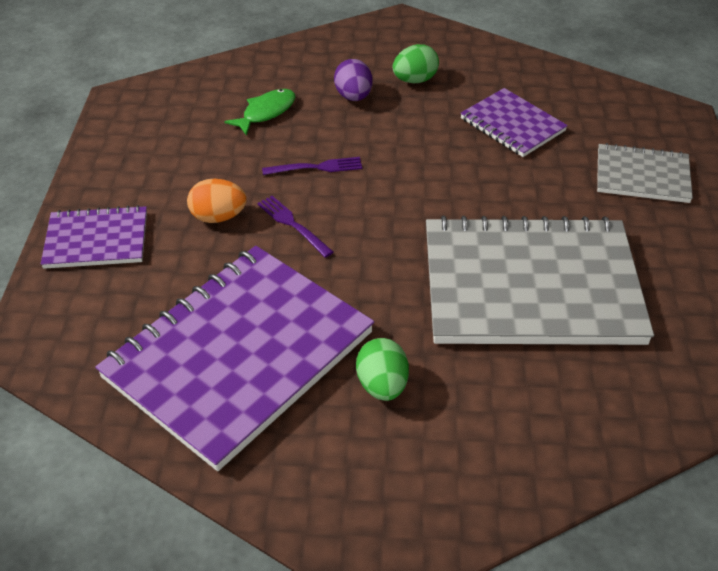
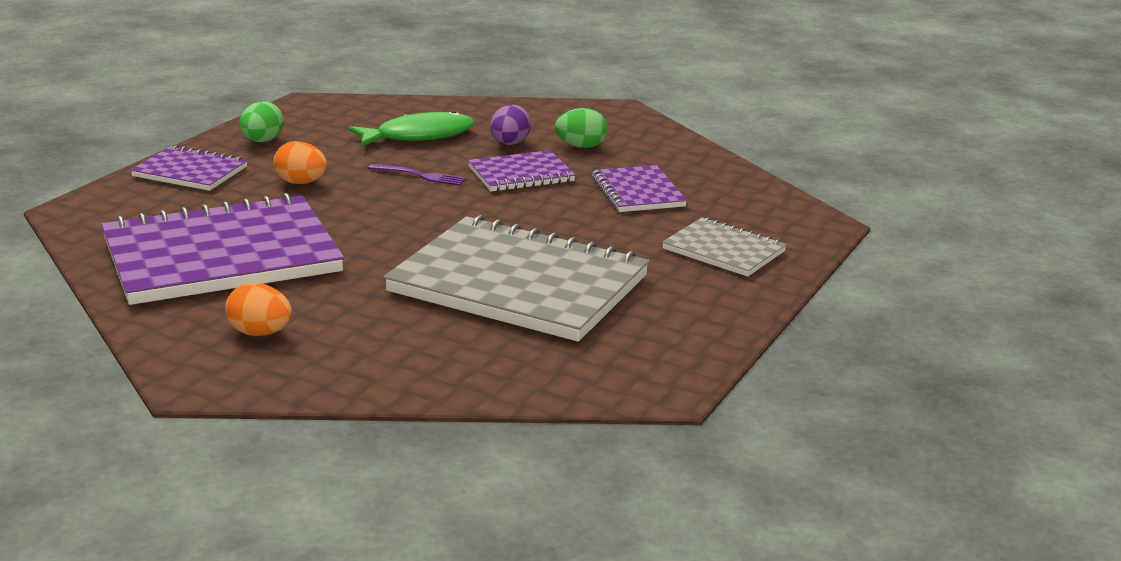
camera: 25 degrees right, 20 degrees down
(266, 112) = (418, 136): green fish -> green fish, size x1.54
(293, 225) = (357, 201): purple fork -> none
(376, 454) = (260, 333): none -> orange egg
(382, 385) = (314, 301): green egg -> green egg (262, 141)
(400, 135) = (521, 174): none -> purple notebook

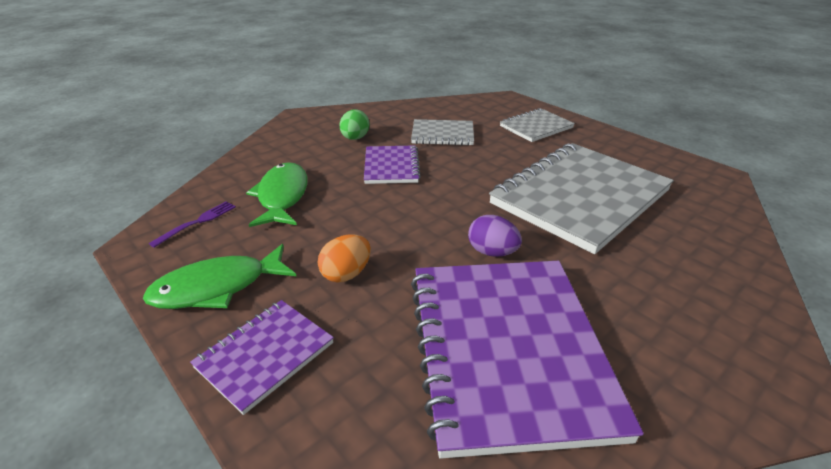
camera: 70 degrees left, 10 degrees up
(260, 333) = (679, 339): orange egg -> none
(262, 141) = (217, 287): green egg -> green fish
(420, 175) = (368, 208): purple fork -> purple fork (197, 222)
(509, 144) = (330, 161): purple egg -> purple egg (492, 252)
(637, 192) = (442, 134): purple notebook -> grey notebook

